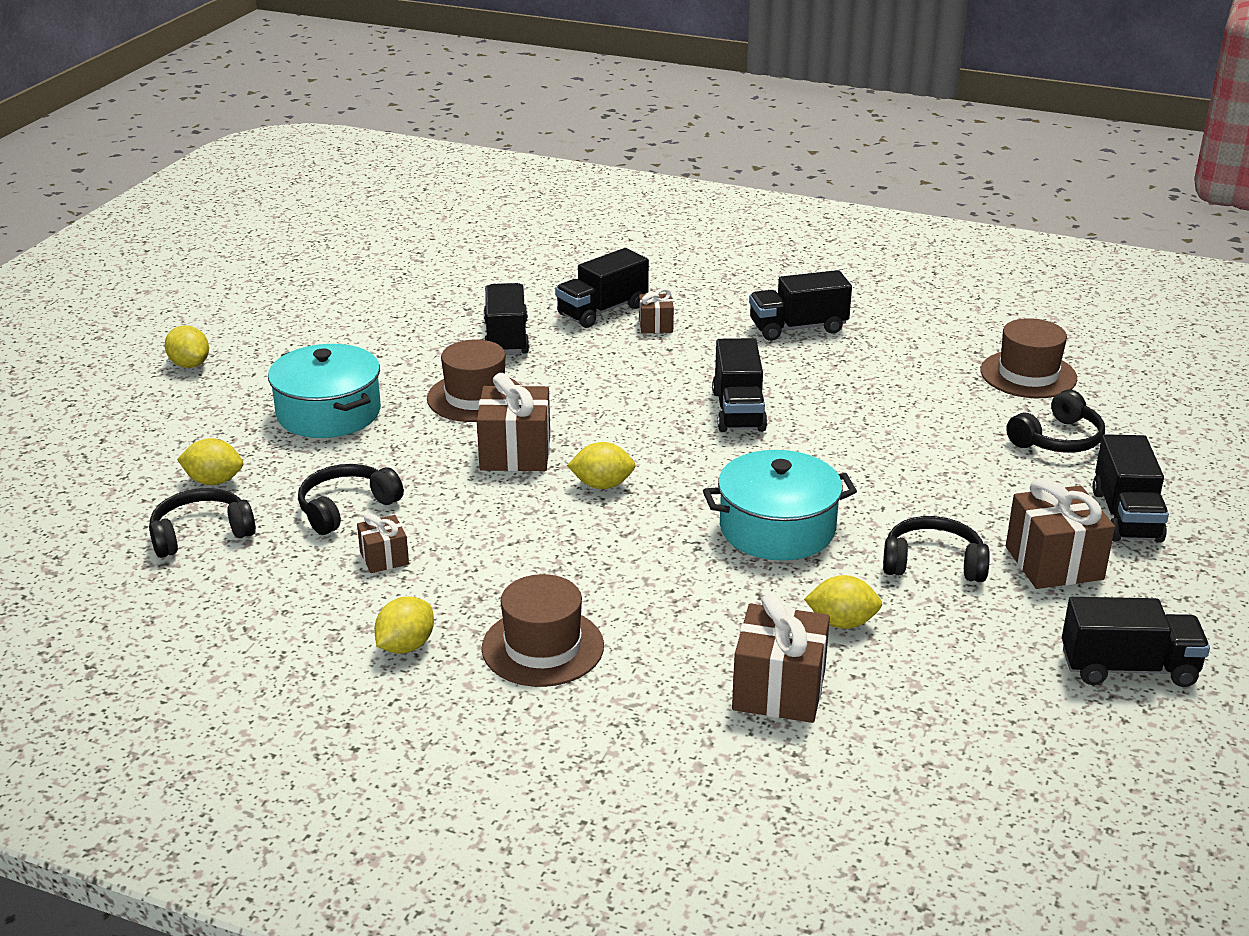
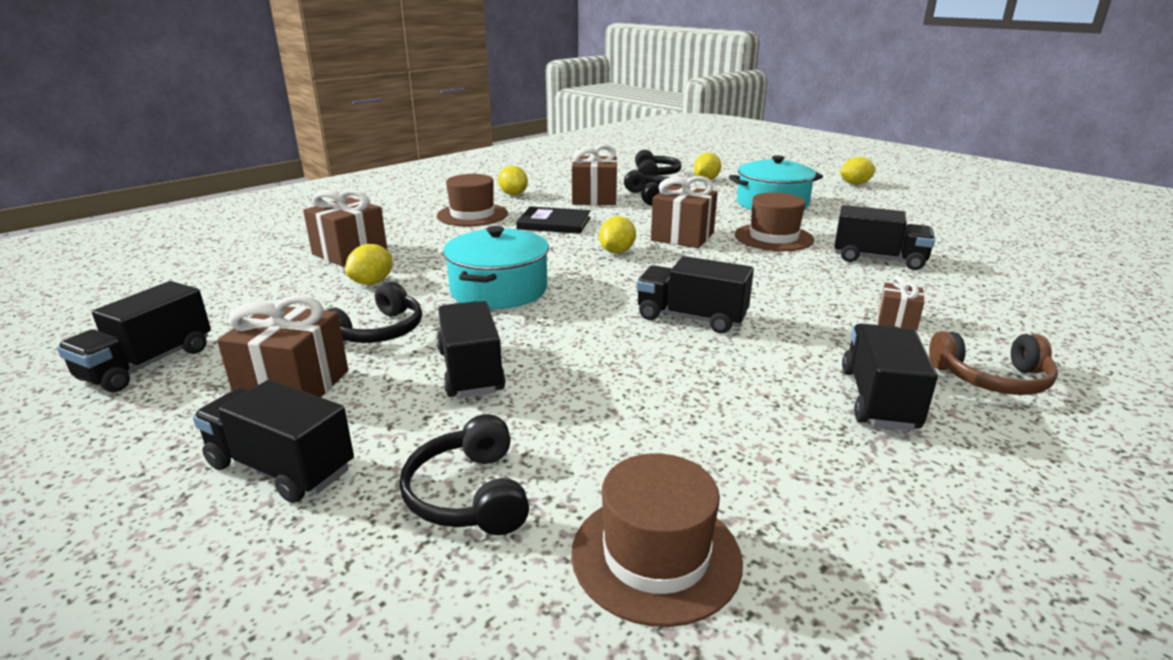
camera: 115 degrees right, 5 degrees down
(384, 558) = (594, 198): brown gift -> brown gift, size x1.83
(530, 559) = (554, 223): none -> black book
(602, 310) = (938, 303): black truck -> black truck (470, 371)
(727, 294) = (992, 379): none -> brown headphones

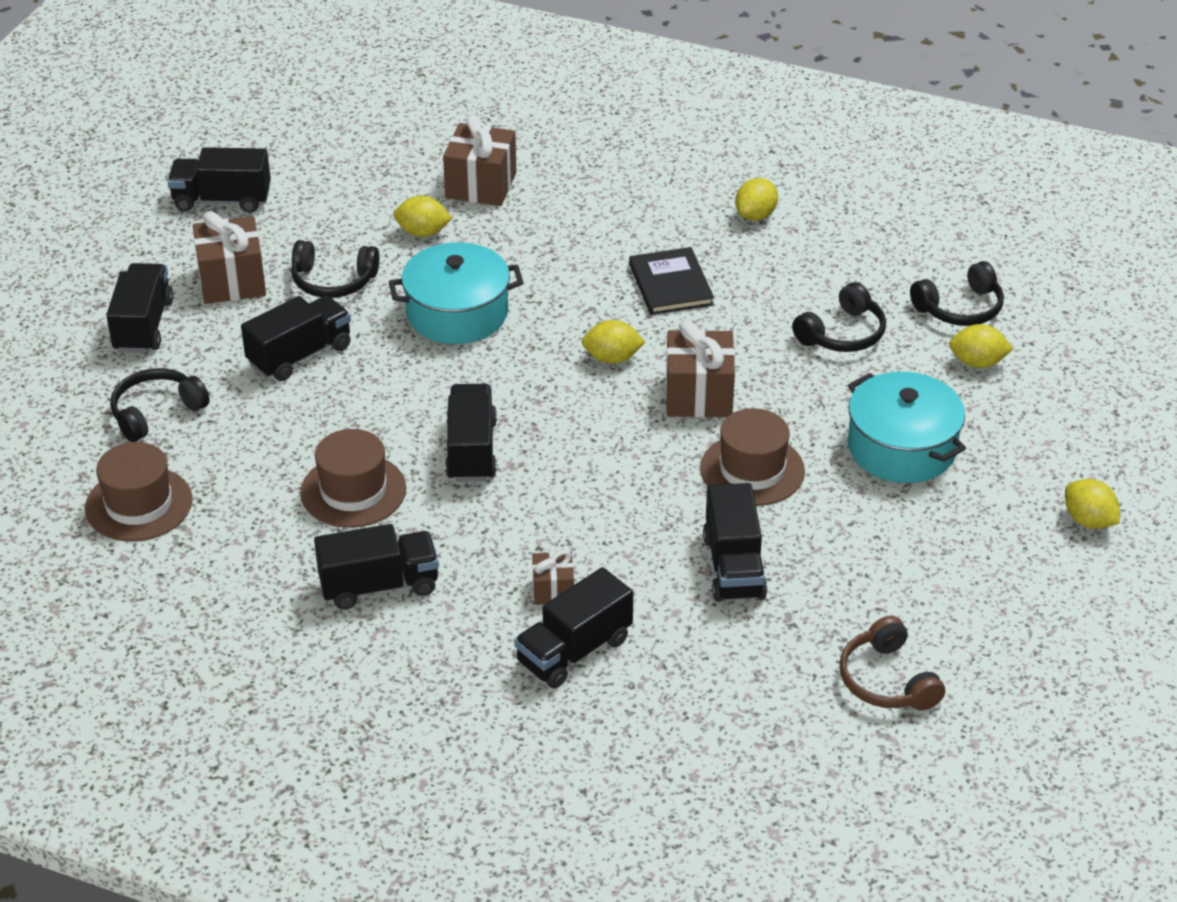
camera: 65 degrees right, 15 degrees up
(472, 215) = (652, 214): brown hat -> brown hat (353, 491)
(594, 198) = (793, 286): brown gift -> none
(980, 327) = (574, 651): none -> black truck
(992, 379) = (456, 655): brown headphones -> brown headphones (886, 680)

